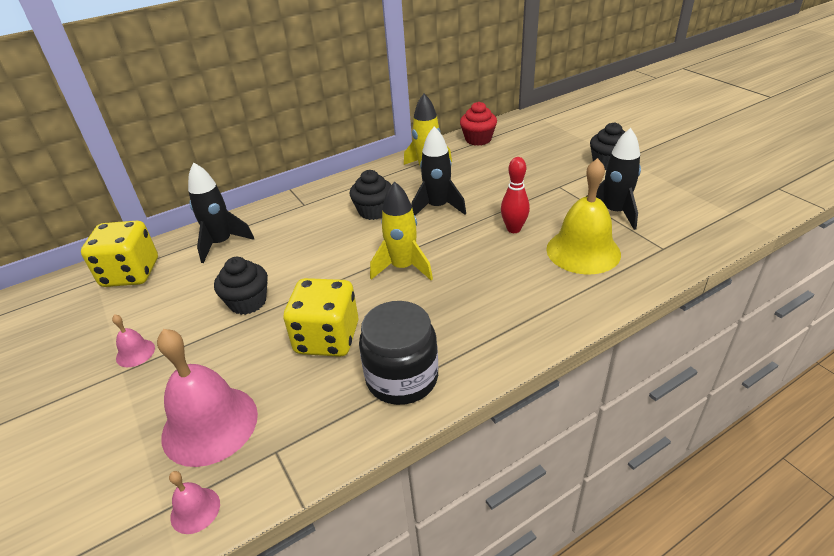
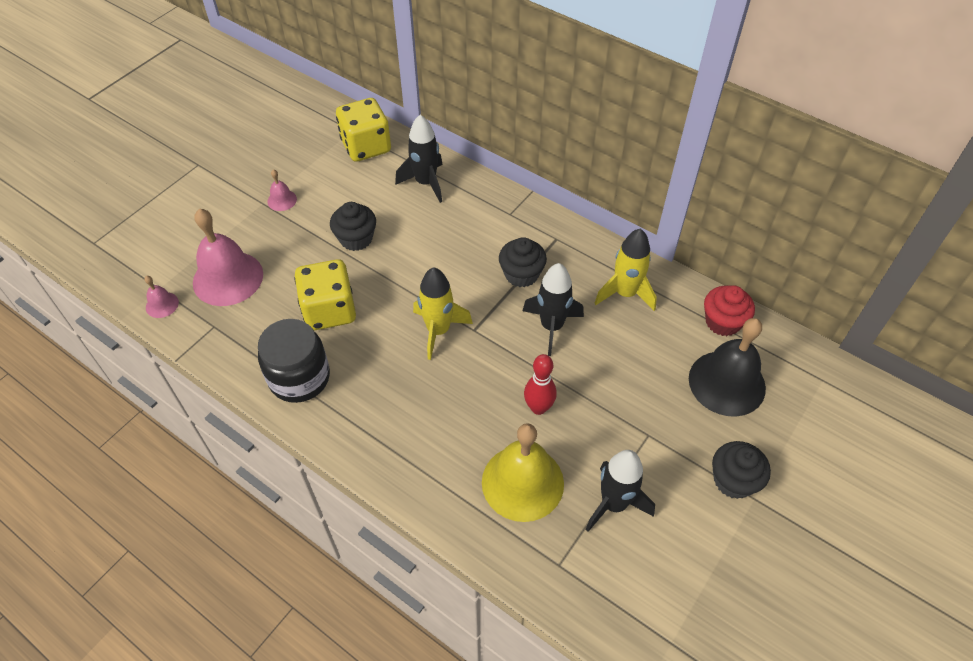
camera: 65 degrees right, 15 degrees up
(529, 149) = (727, 383): none -> black bell

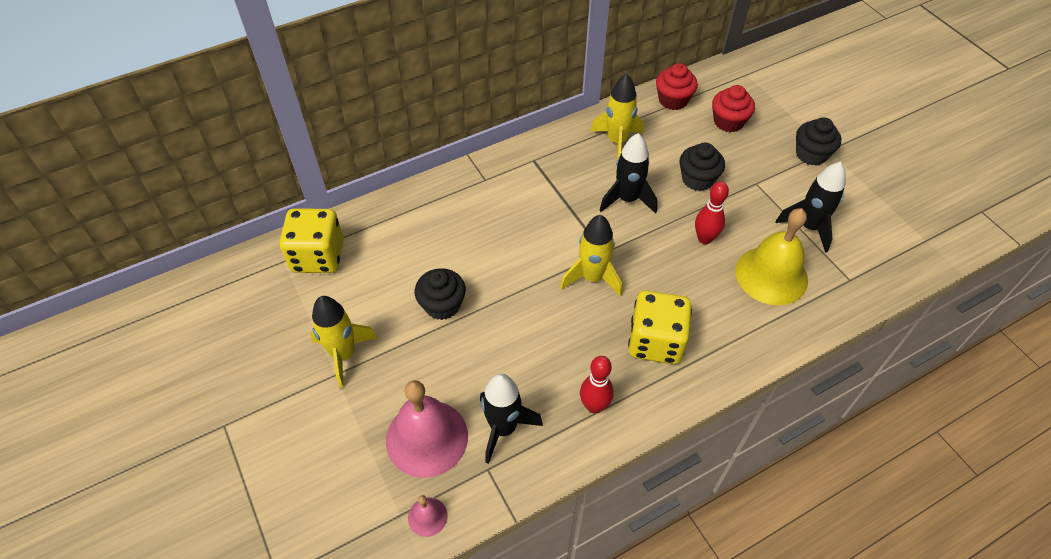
camera: 65 degrees left, 0 degrees up
(282, 200) = (344, 354): pink bell -> yellow rocket
(299, 378) = (594, 406): black jar -> red bowling pin
(329, 310) = (523, 356): yellow dice -> yellow dice (655, 341)
(425, 183) = (405, 226): black rocket -> black rocket (503, 428)
(521, 274) = (560, 197): black cupcake -> black cupcake (697, 179)
(727, 383) = (728, 122): black bell -> red cupcake

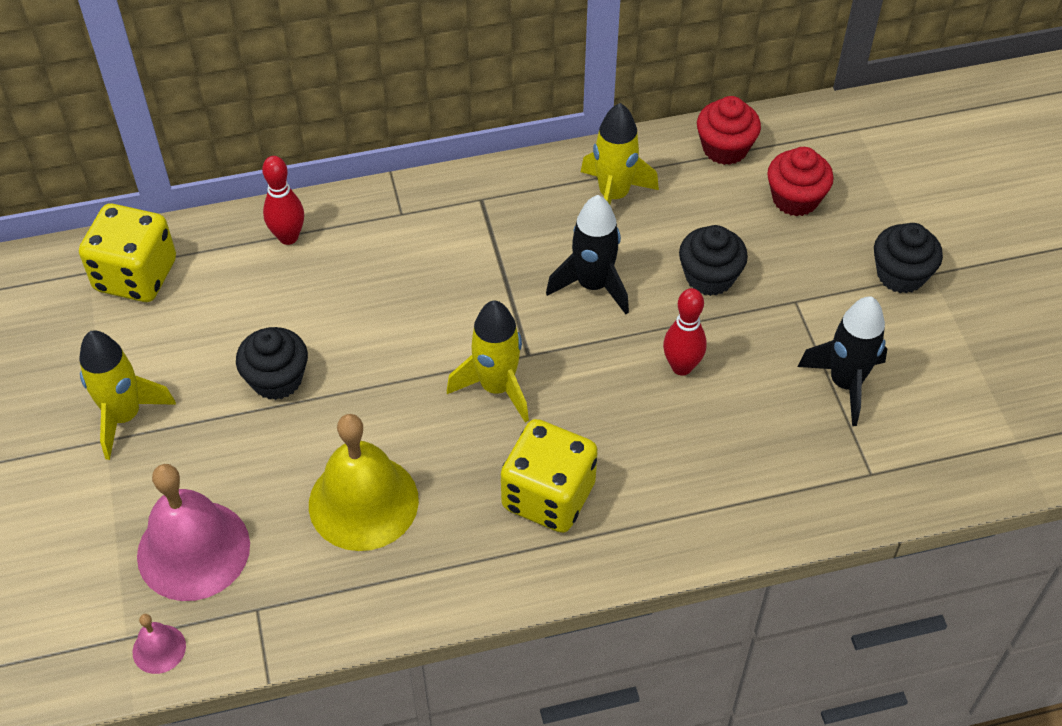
camera: 15 degrees right, 0 degrees up
(503, 428) = (296, 562): black rocket -> none
(594, 406) = (428, 562): red bowling pin -> red bowling pin (288, 237)
(771, 275) = (756, 441): yellow bell -> yellow bell (363, 502)

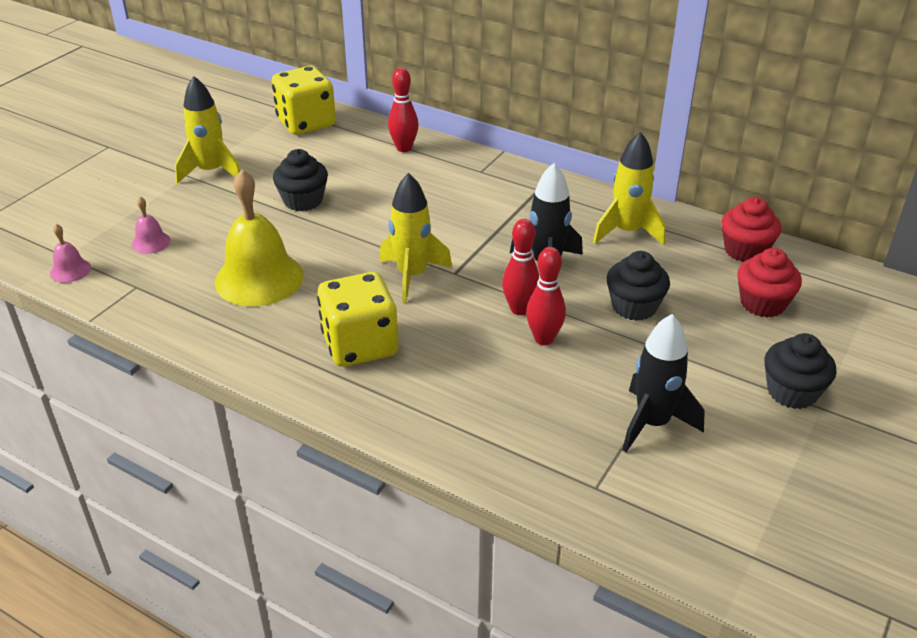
camera: 45 degrees right, 15 degrees down
(193, 550) = (151, 242): pink bell -> pink bell, size x0.45
(628, 351) = (519, 309): none -> red bowling pin

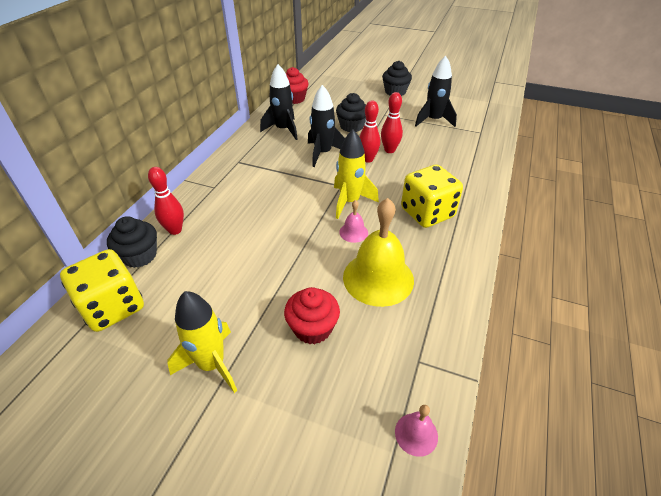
camera: 100 degrees left, 5 degrees up
(151, 242) = (350, 375): pink bell -> pink bell (353, 232)
(303, 200) = (262, 277): black cupcake -> black cupcake (139, 256)
(627, 232) = (283, 130): yellow rocket -> black rocket
(762, 303) = (336, 96): red cupcake -> red cupcake (312, 328)

